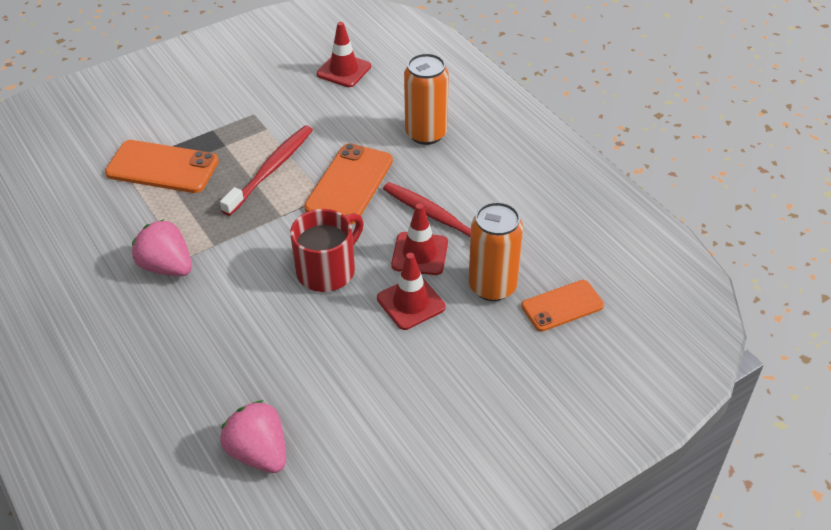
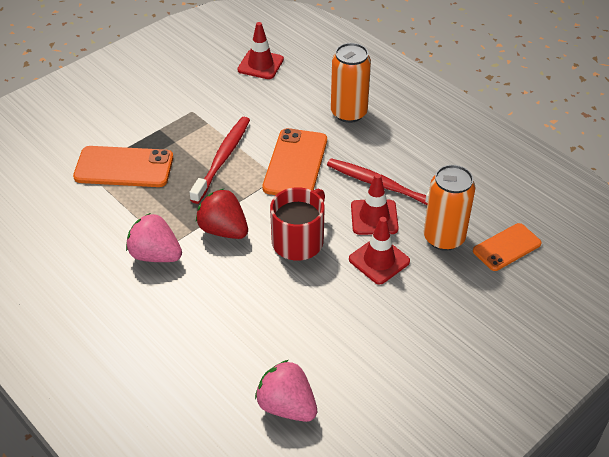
camera: 10 degrees left, 0 degrees up
(248, 248) = (223, 230): none -> red strawberry

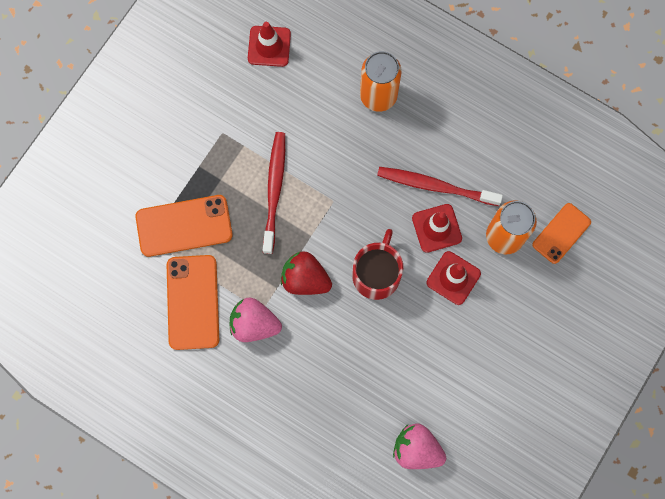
camera: 15 degrees left, 30 degrees up
(295, 164) = (346, 179): orange phone -> orange phone (193, 302)

